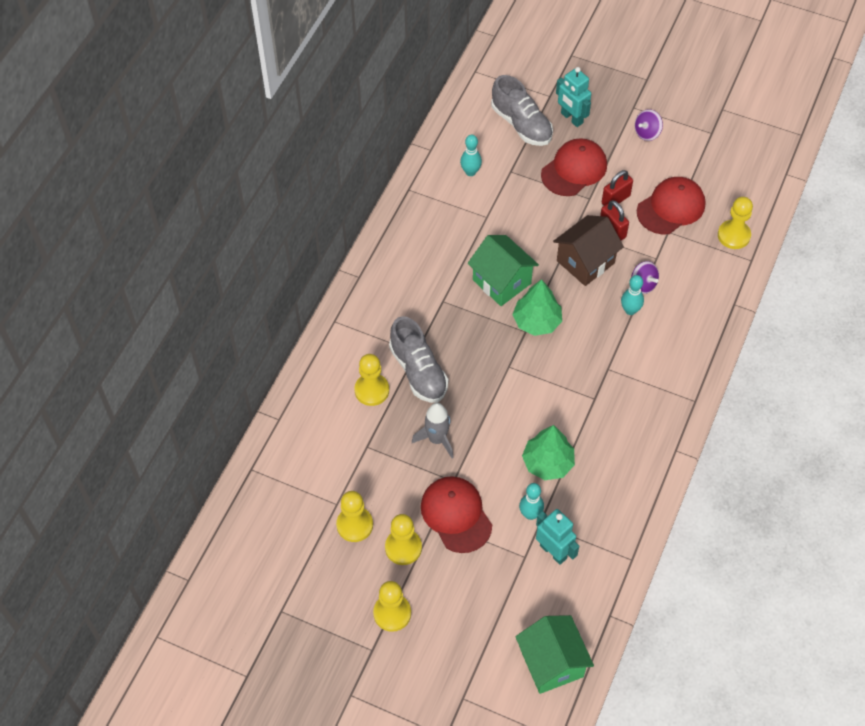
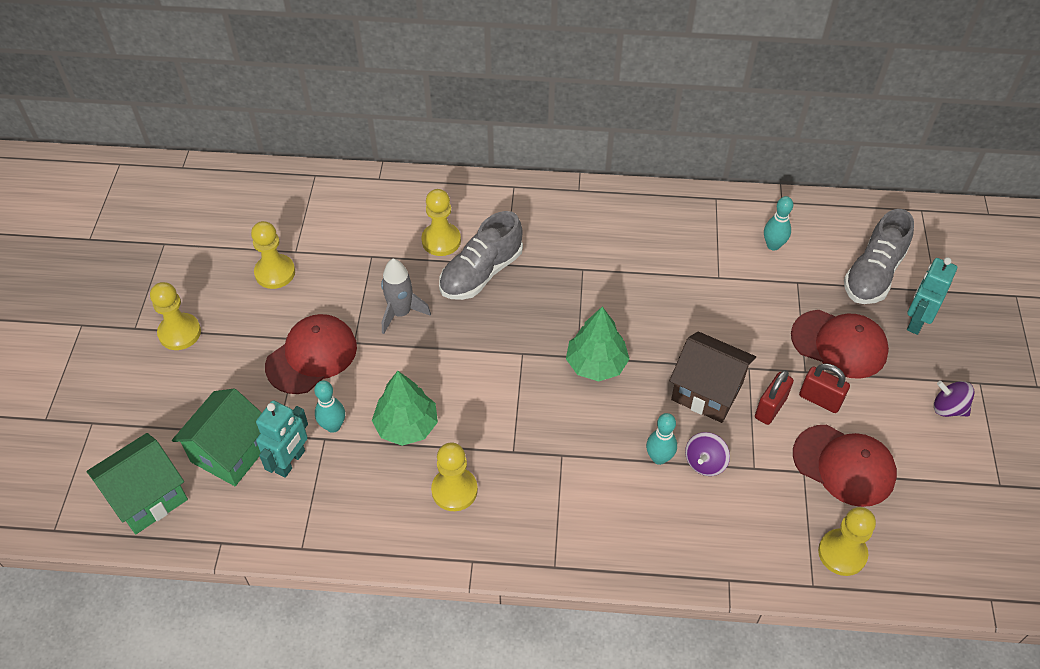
camera: 70 degrees right, 5 degrees down
(403, 547) = (259, 320): yellow pawn -> yellow pawn (454, 490)
(501, 281) = (635, 315): green house -> green house (231, 452)

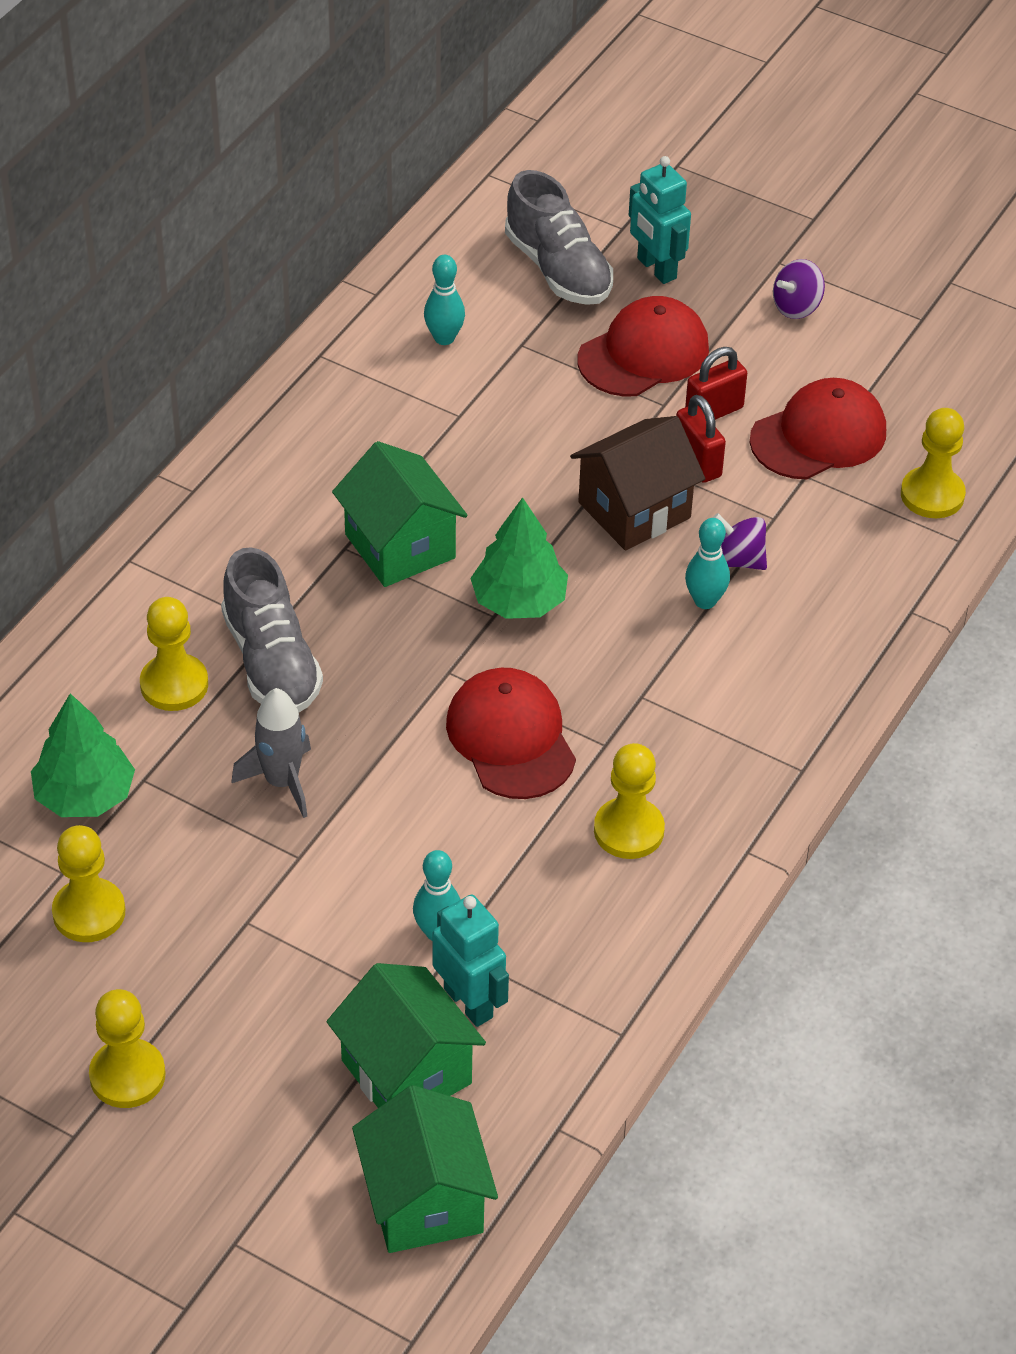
camera: 65 degrees left, 5 degrees down
(312, 356) = (291, 917): red cap -> red cap (511, 738)
(406, 426) = (490, 846): green tree -> green tree (85, 795)
(600, 292) = (400, 546): none -> green house
(705, 462) = (738, 560): purple spinning top -> purple spinning top turned 150 degrees clockwise

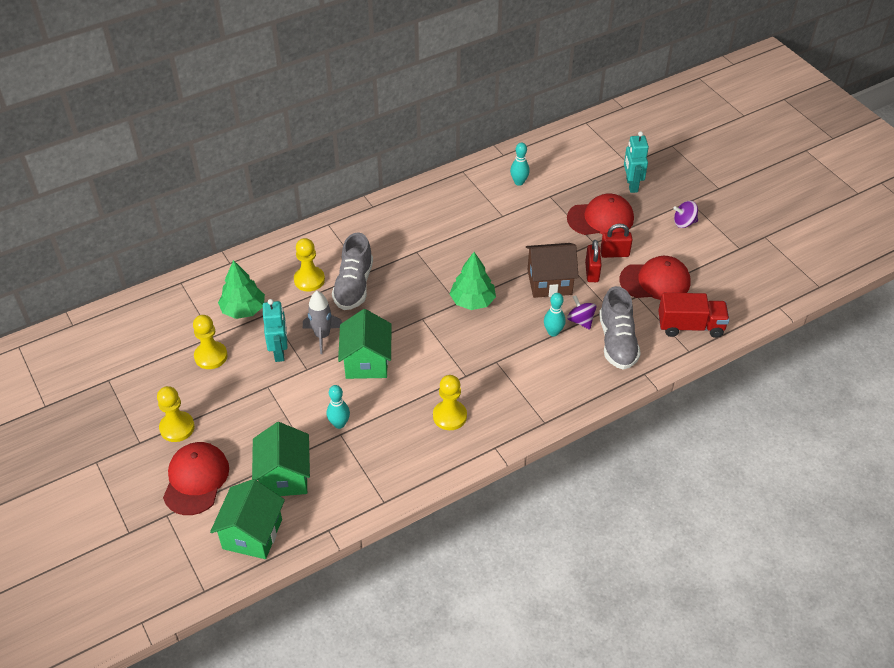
camera: 30 degrees right, 0 degrees up
(400, 546) = (439, 259): green house -> green house (366, 362)
(469, 1002) = (330, 459): turquoise robot -> turquoise robot (279, 352)
(511, 738) = (428, 356): red cap -> red cap (196, 480)
(558, 269) = (588, 171): grey shoe -> grey shoe (617, 342)
(932, 495) = (690, 326): yellow pawn -> red truck

